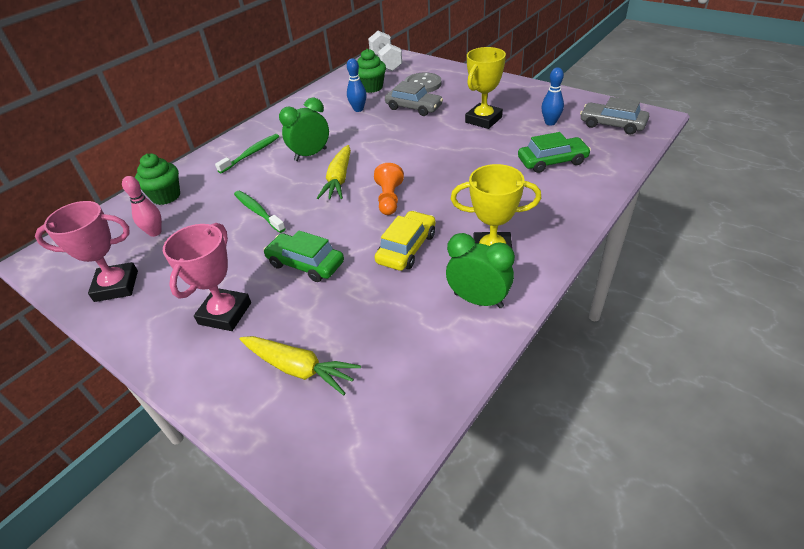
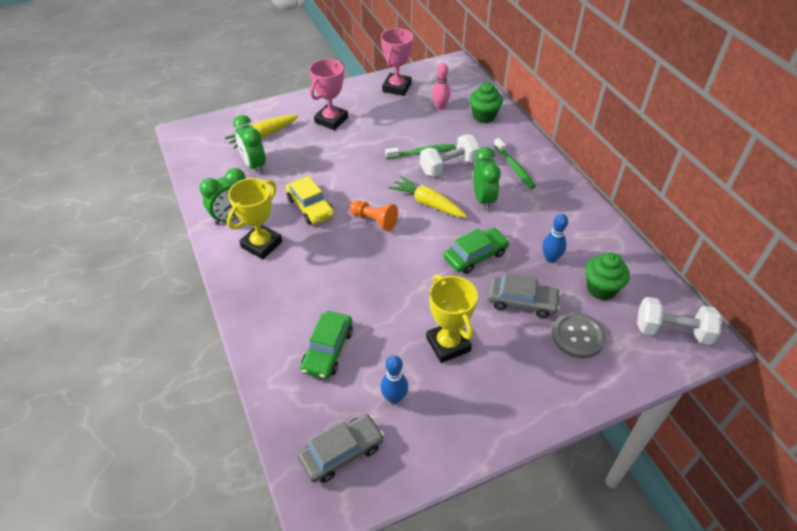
camera: 115 degrees right, 5 degrees up
(225, 313) = (331, 120): pink trophy -> pink trophy turned 75 degrees clockwise
(272, 187) = (449, 166): none -> white dumbbell
(305, 264) = (342, 159): green car -> green car (475, 256)
(371, 338) = (254, 165): none -> green clock
(413, 107) = (522, 302): grey car -> grey car turned 135 degrees counterclockwise

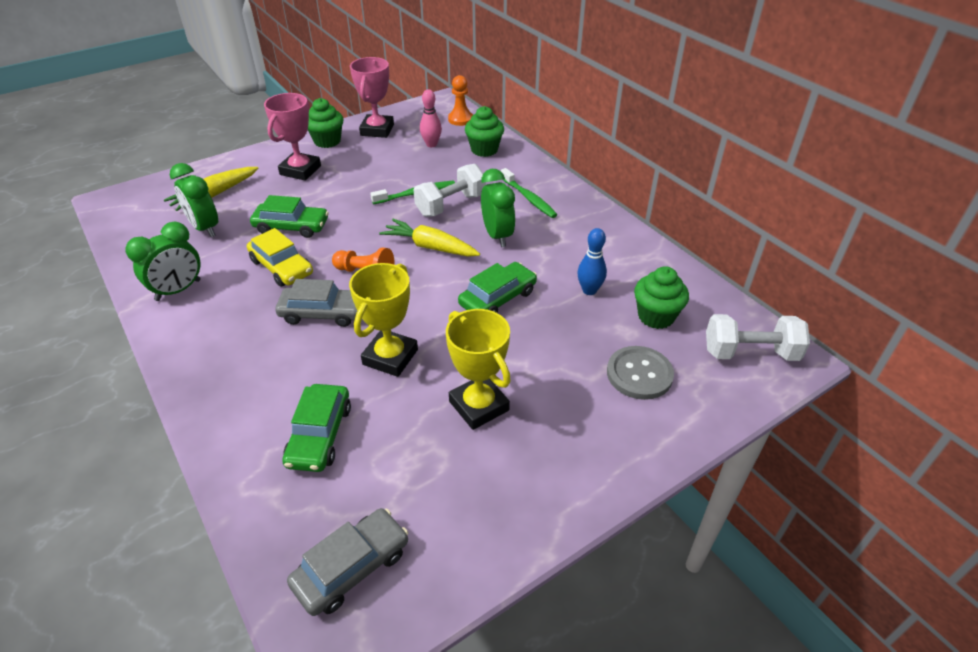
camera: 10 degrees left, 5 degrees down
(261, 244) = (220, 317): yellow trophy -> yellow trophy (390, 357)
(320, 172) = (291, 226): none -> green car
(355, 94) = (327, 141): none -> green cupcake
(394, 398) = (416, 483): blue bowling pin -> none
(468, 84) = (460, 119): none -> orange pawn
(522, 302) = (563, 343): grey car -> grey car (323, 313)

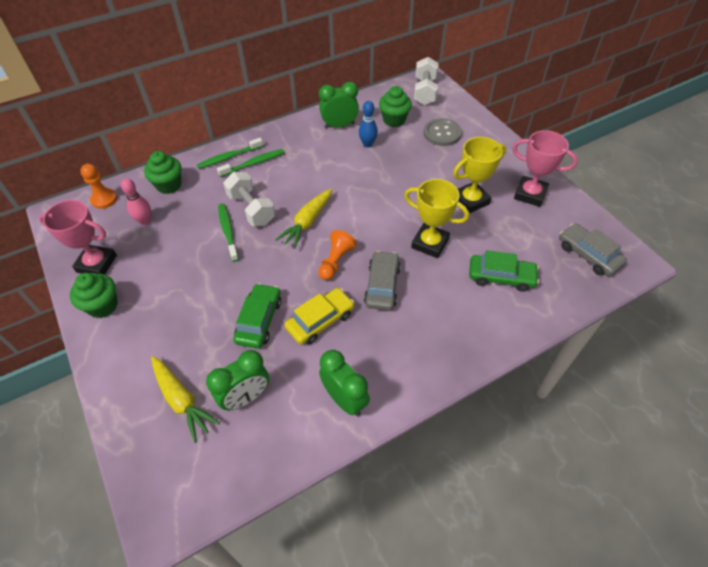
camera: 85 degrees left, 10 degrees up
(300, 170) = (157, 324): pink trophy -> pink trophy (530, 194)
(497, 236) = (300, 184): green clock -> green clock (339, 125)
(498, 298) = (372, 187): green car -> none
(536, 180) = (229, 157): none -> green toothbrush

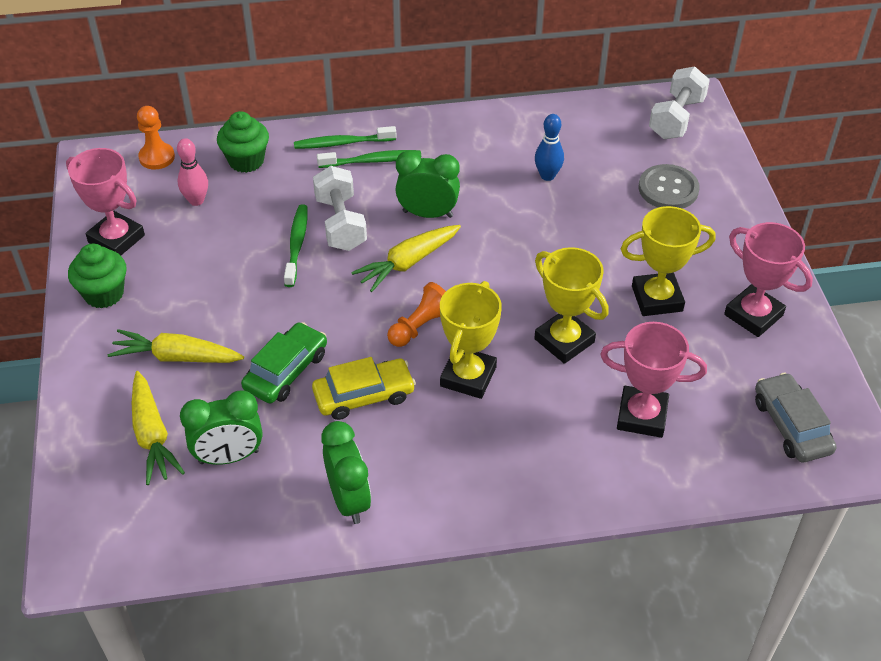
camera: 20 degrees right, 5 degrees down
(176, 335) = (176, 357): none -> yellow carrot
(339, 125) = (519, 137): green clock -> green clock (427, 214)
(382, 285) = (468, 376): grey car -> yellow trophy
(394, 120) = (605, 150): green cupcake -> none
(501, 277) = (642, 416): green car -> pink trophy

